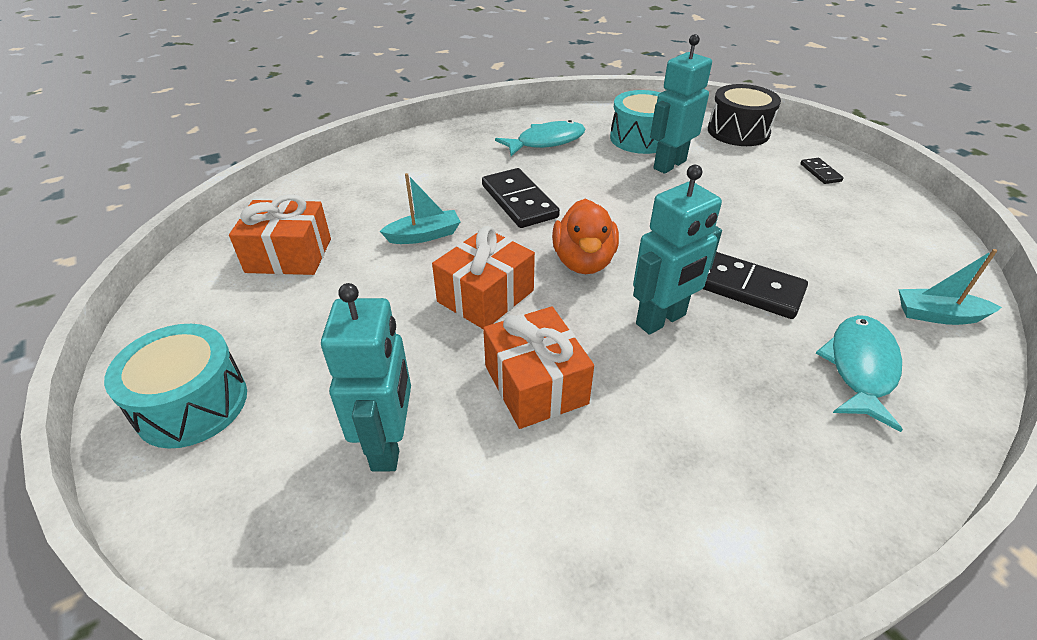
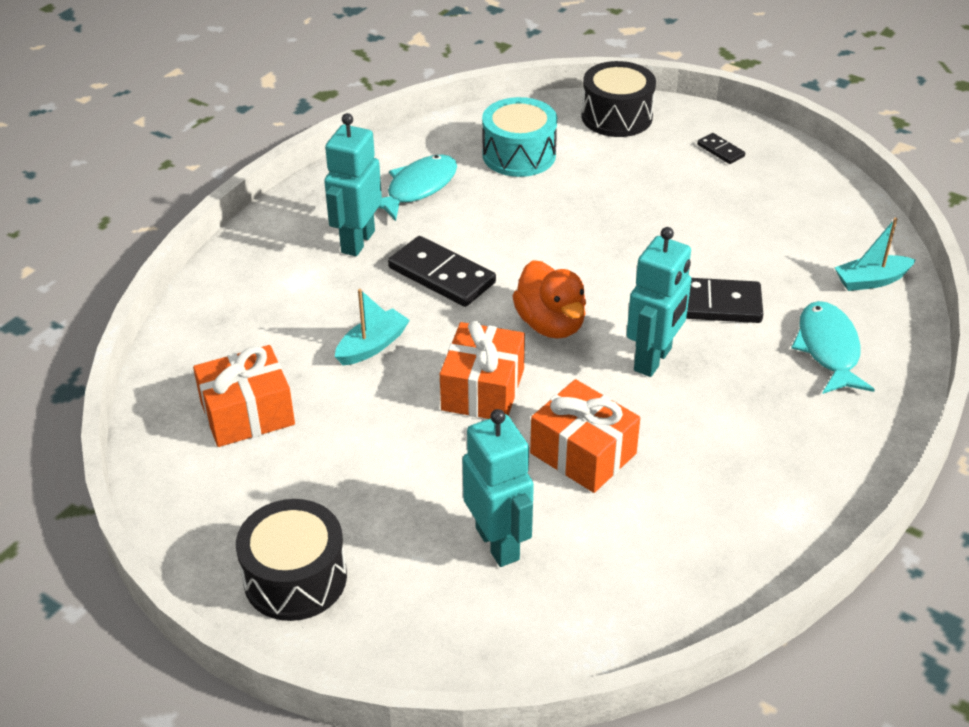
camera: 25 degrees left, 0 degrees up
(192, 404) = (295, 578): turquoise drum -> black drum
(669, 164) = (568, 182): turquoise robot -> turquoise robot (357, 241)

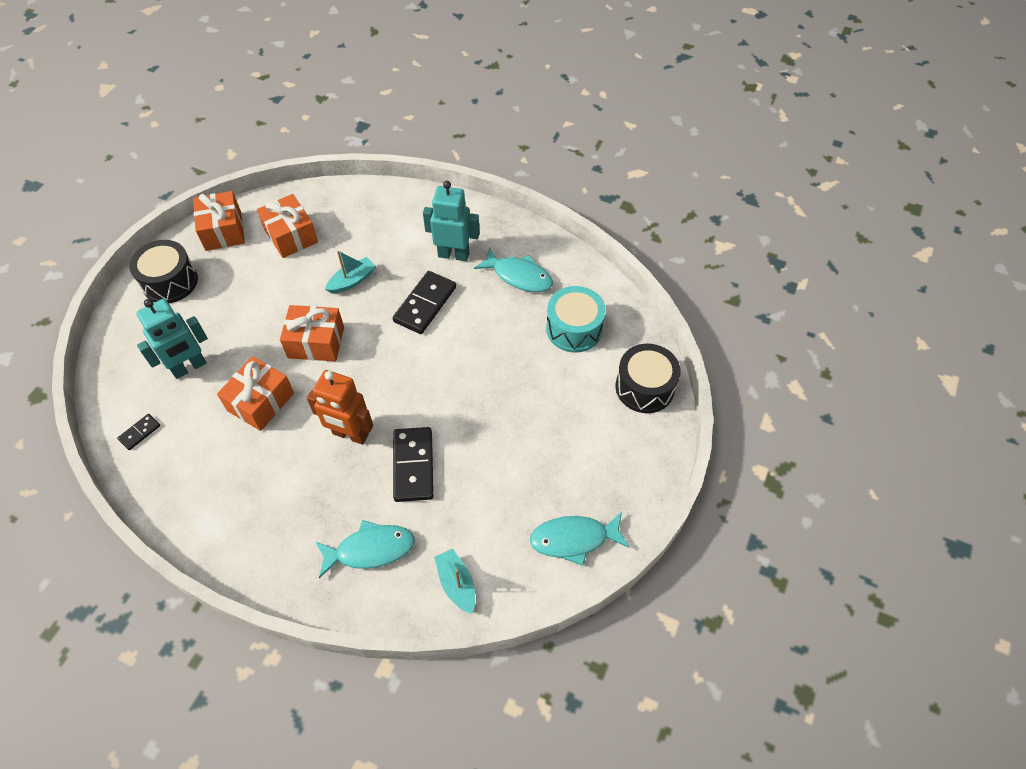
camera: 80 degrees right, 15 degrees up
(197, 503) = (223, 231): none -> orange gift
(372, 346) = (352, 281): turquoise boat -> turquoise boat turned 75 degrees counterclockwise
(550, 324) = (381, 371): orange duck -> none
(653, 360) = (350, 434): turquoise robot -> orange robot
(720, 150) = (615, 466): black domino -> black domino (139, 432)
(812, 190) = (574, 539): none -> turquoise fish

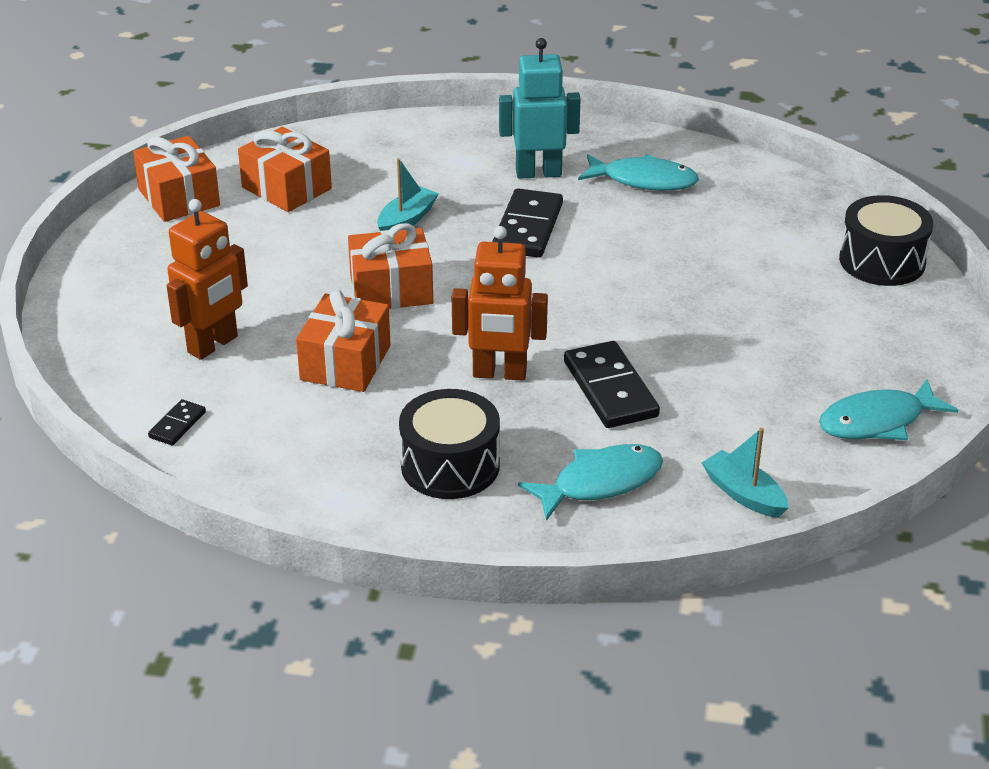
camera: 15 degrees left, 20 degrees down
(170, 282) = (128, 262): black drum -> black drum (450, 465)
(189, 367) = (213, 345): turquoise robot -> orange robot
(574, 329) = (752, 220): turquoise drum -> none

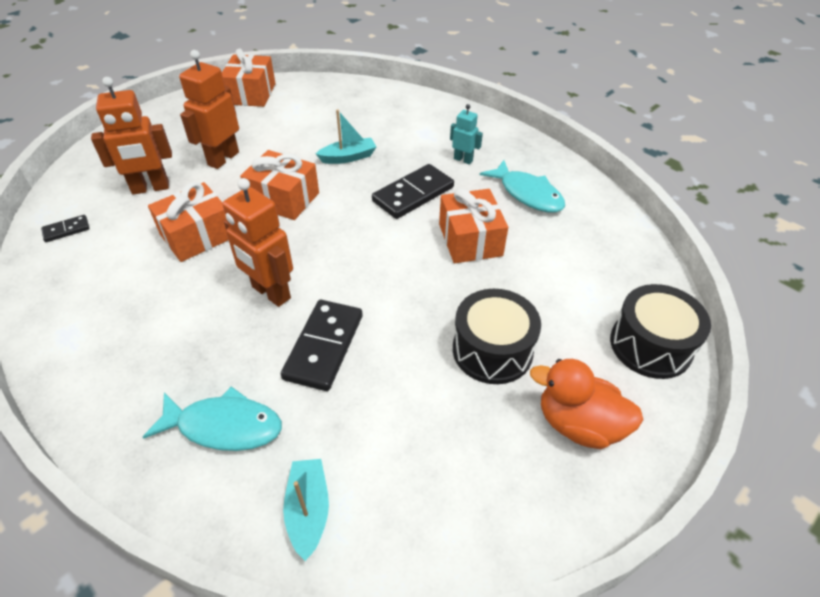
camera: 35 degrees right, 10 degrees up
(256, 280) = (223, 158): none -> orange robot
(286, 188) = (310, 110): orange gift -> orange gift (470, 240)
(450, 465) = (156, 348): black drum -> black drum (492, 350)
(538, 173) = (463, 160): turquoise robot -> turquoise robot, size x0.55
(878, 421) = (494, 508): turquoise fish -> none
(882, 341) = (578, 424): none -> orange duck

